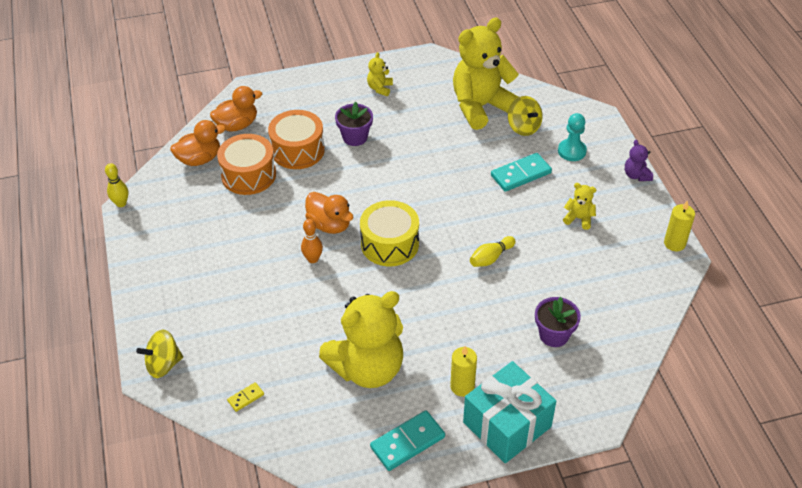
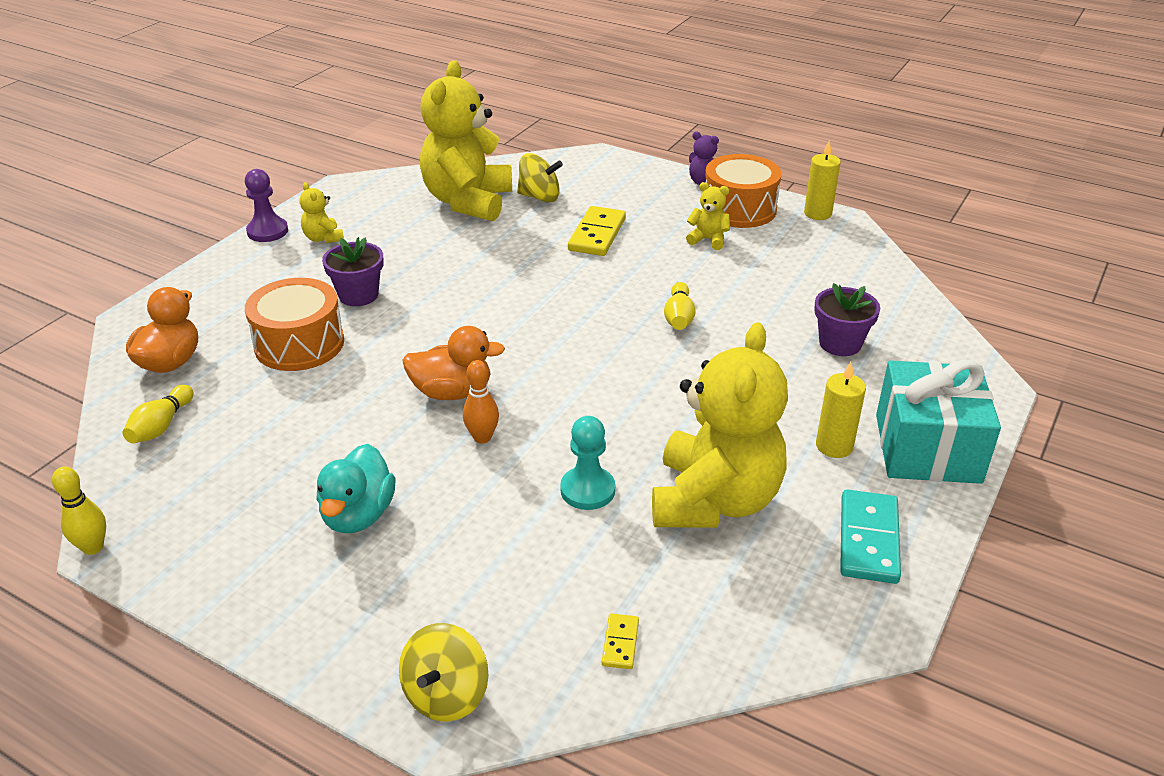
camera: 45 degrees left, 10 degrees down
(199, 159) = (161, 426): orange duck -> yellow bowling pin
(222, 260) = (358, 515): none -> turquoise duck
(248, 175) = (264, 403): orange drum -> orange drum (739, 209)
(359, 67) = (267, 231): none -> purple pawn
(390, 244) = (553, 368): yellow drum -> none
(520, 174) = (597, 234): turquoise domino -> yellow domino
(571, 151) = (616, 193): turquoise pawn -> turquoise pawn (587, 490)
(579, 218) = (708, 240): yellow teddy bear -> yellow teddy bear turned 45 degrees clockwise

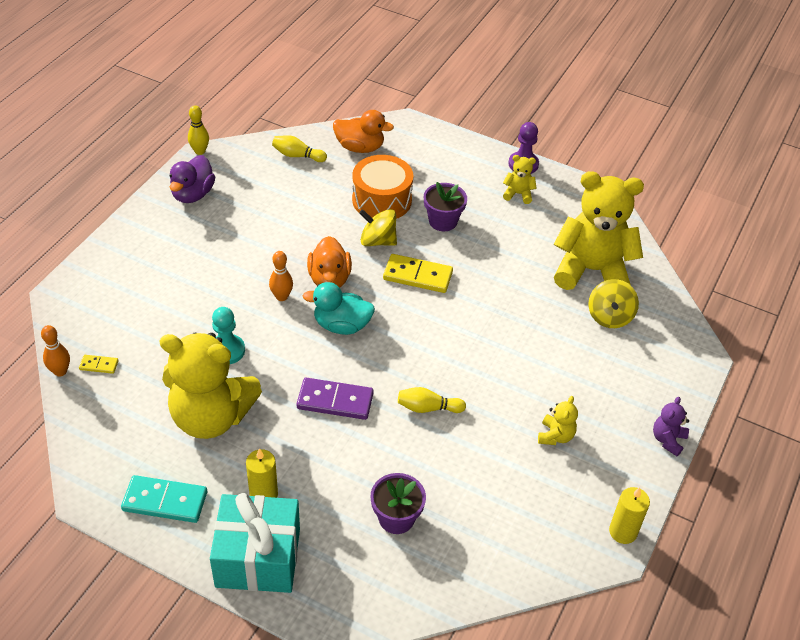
camera: 85 degrees right, 10 degrees up
(214, 550) = (193, 194): none -> purple duck
(323, 238) = (518, 194): yellow teddy bear -> yellow teddy bear turned 45 degrees clockwise
(358, 515) = (214, 247): turquoise duck -> turquoise duck (341, 325)
(446, 695) = (78, 294): yellow spinning top -> yellow spinning top (378, 241)
(597, 234) = (551, 356): yellow domino -> yellow domino (418, 276)
(636, 697) = (60, 371): none -> orange bowling pin
(674, 387) = (335, 401): none -> purple domino
(739, 209) = (618, 465): orange drum -> none

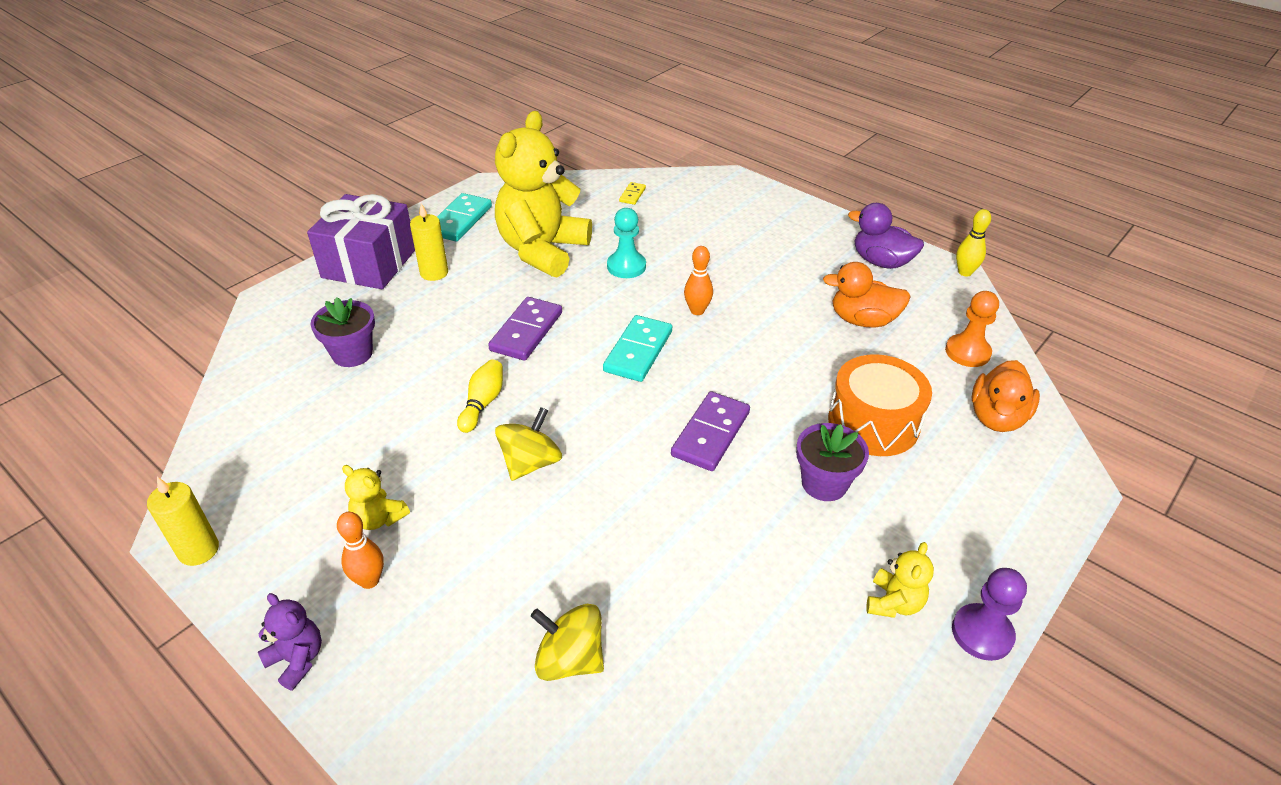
camera: 105 degrees right, 5 degrees down
(60, 371) = (632, 176): orange bowling pin -> orange bowling pin (369, 580)
(258, 557) = (369, 263): turquoise gift -> purple gift
(297, 155) = (967, 352): yellow bowling pin -> orange pawn
(329, 279) = (719, 351): orange duck -> orange duck (863, 320)
(341, 325) = (638, 351): turquoise duck -> turquoise domino
(378, 241) = (786, 405): yellow spinning top -> yellow spinning top (530, 463)
(418, 276) = (711, 434): yellow domino -> purple domino
(591, 270) = (683, 665): yellow teddy bear -> none

